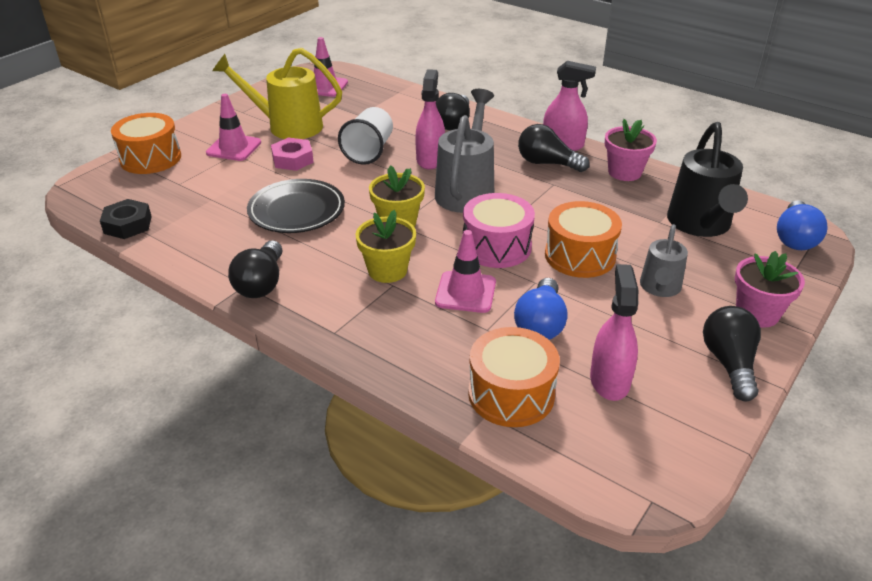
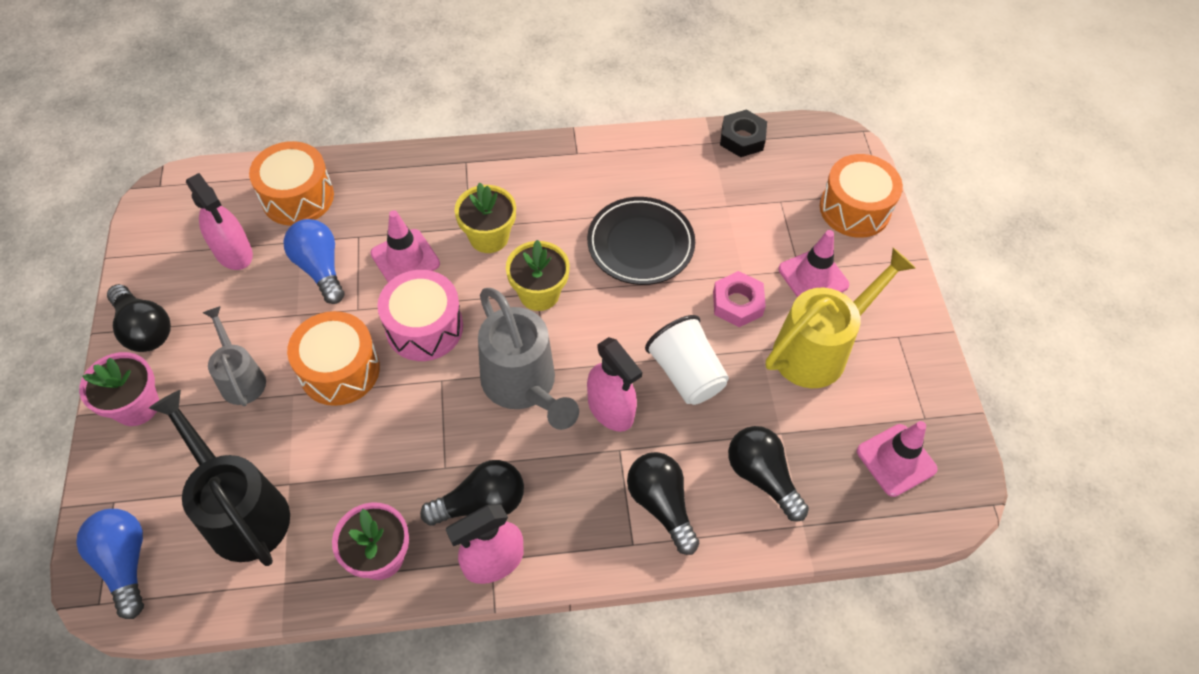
camera: 135 degrees right, 20 degrees up
(261, 283) = (566, 162): black light bulb -> black light bulb (762, 477)

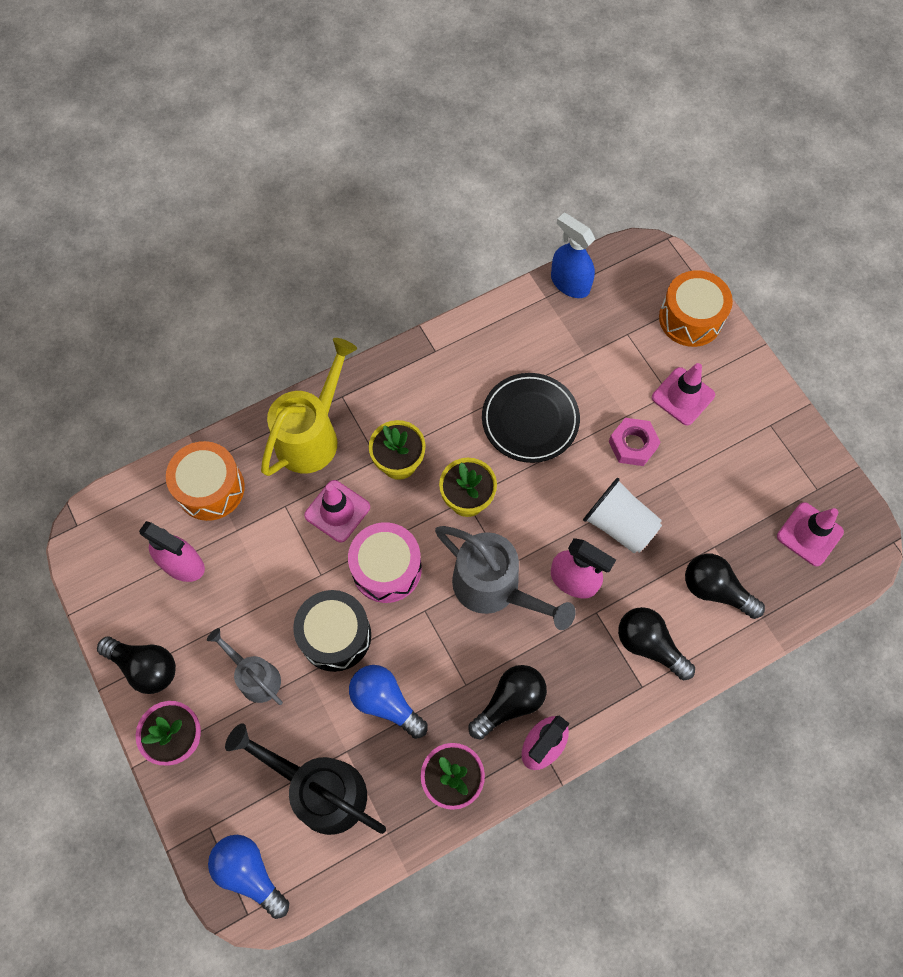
camera: 20 degrees left, 10 degrees up
(320, 268) = (268, 549): blue light bulb -> blue light bulb (385, 702)
(339, 370) = (335, 635): orange drum -> black drum
(742, 138) = (570, 283): black nut -> blue spray bottle
(819, 349) = (714, 461): yellow watering can -> yellow watering can (312, 435)

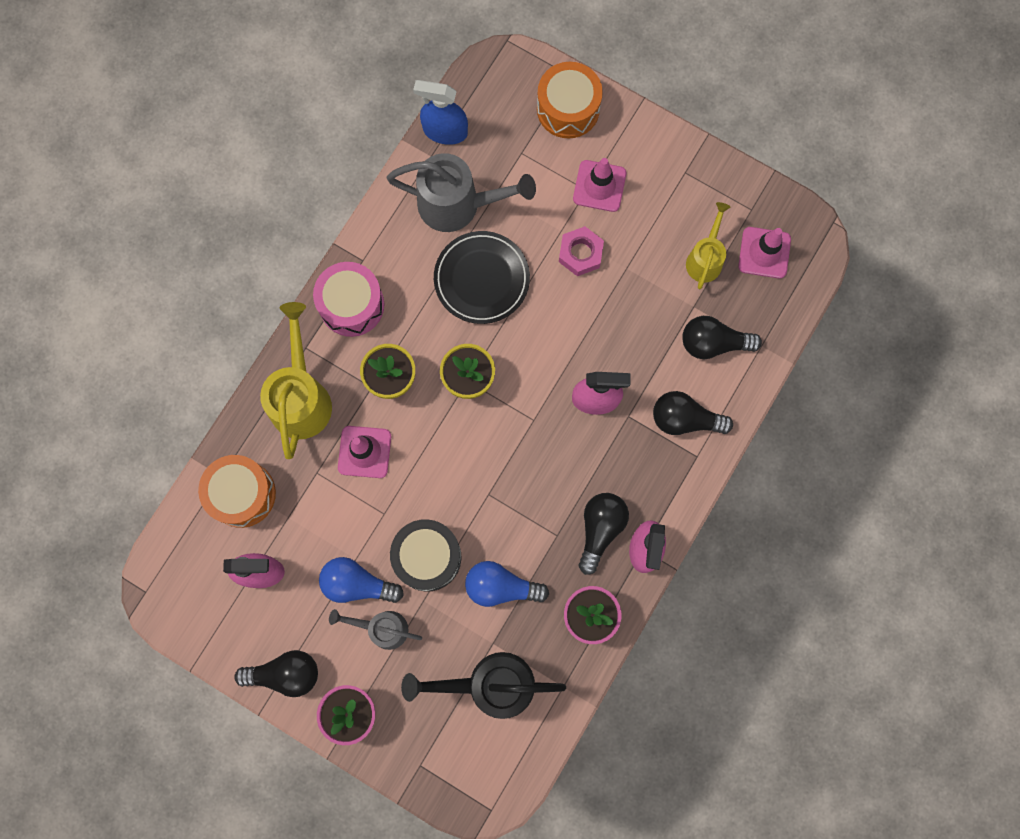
camera: 30 degrees left, 10 degrees up
(249, 873) = (473, 779): blue light bulb -> blue light bulb (357, 584)
(386, 568) = (436, 477): pink drum -> pink drum (351, 305)
(494, 588) = (535, 443): grey watering can -> grey watering can (458, 205)
(619, 525) = (607, 331): white cup -> none
(748, 510) = (705, 259): none -> yellow watering can

